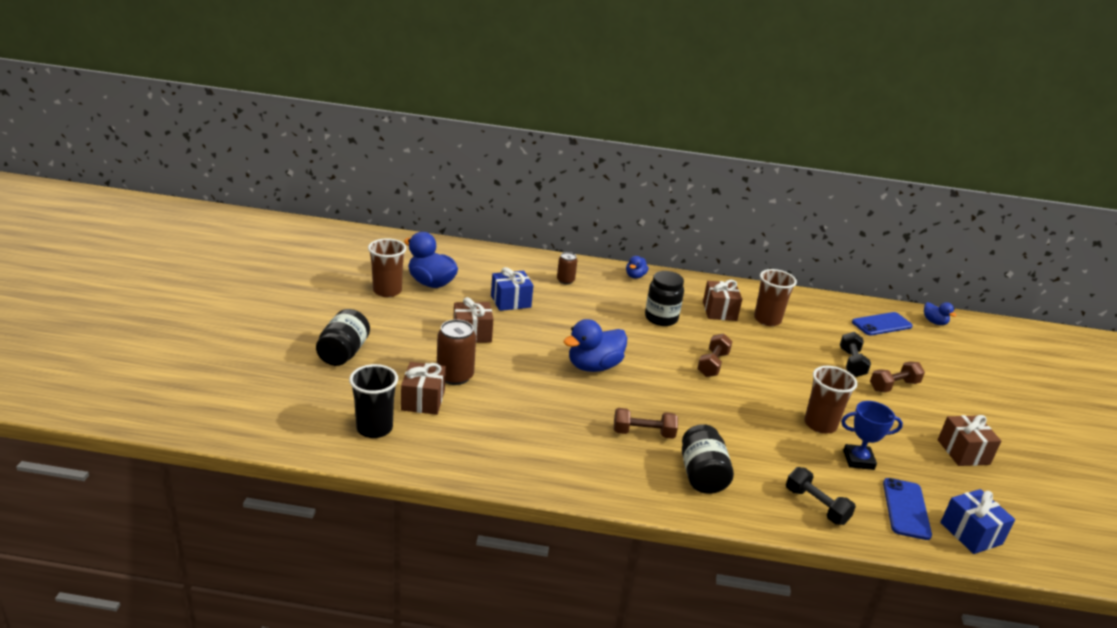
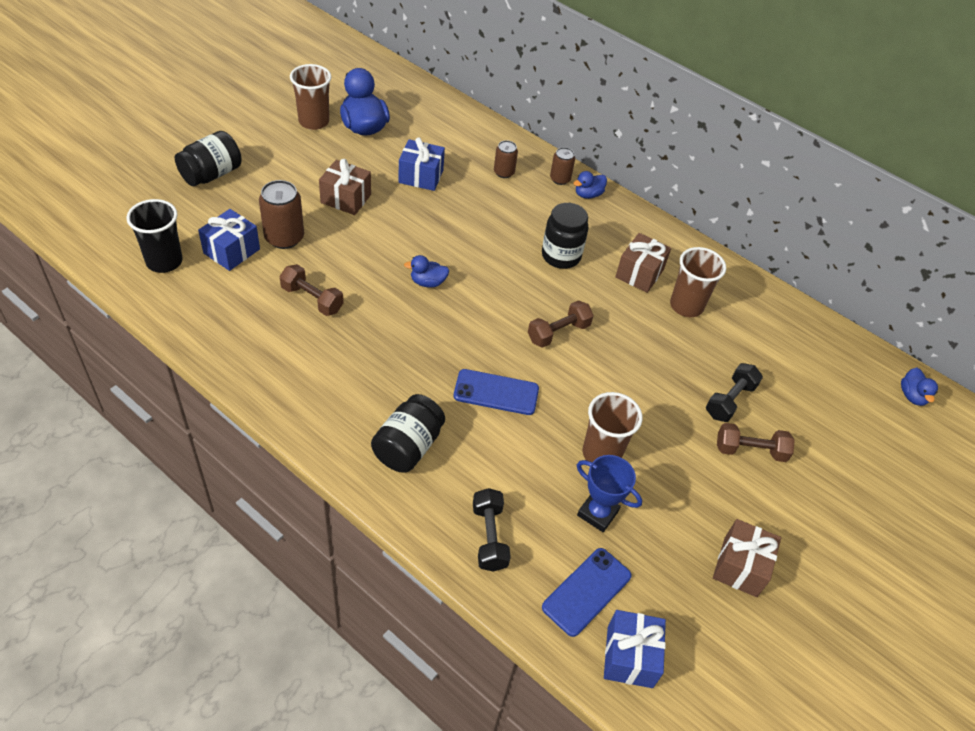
camera: 30 degrees right, 20 degrees up
(423, 400) = (231, 251): brown gift -> blue gift
(594, 366) = (428, 282): blue duck -> blue duck, size x0.53
(607, 273) = (560, 179): none -> brown can
(643, 433) = (398, 376): brown dumbbell -> brown dumbbell (312, 299)
(881, 324) = (832, 369): blue phone -> blue phone (496, 392)

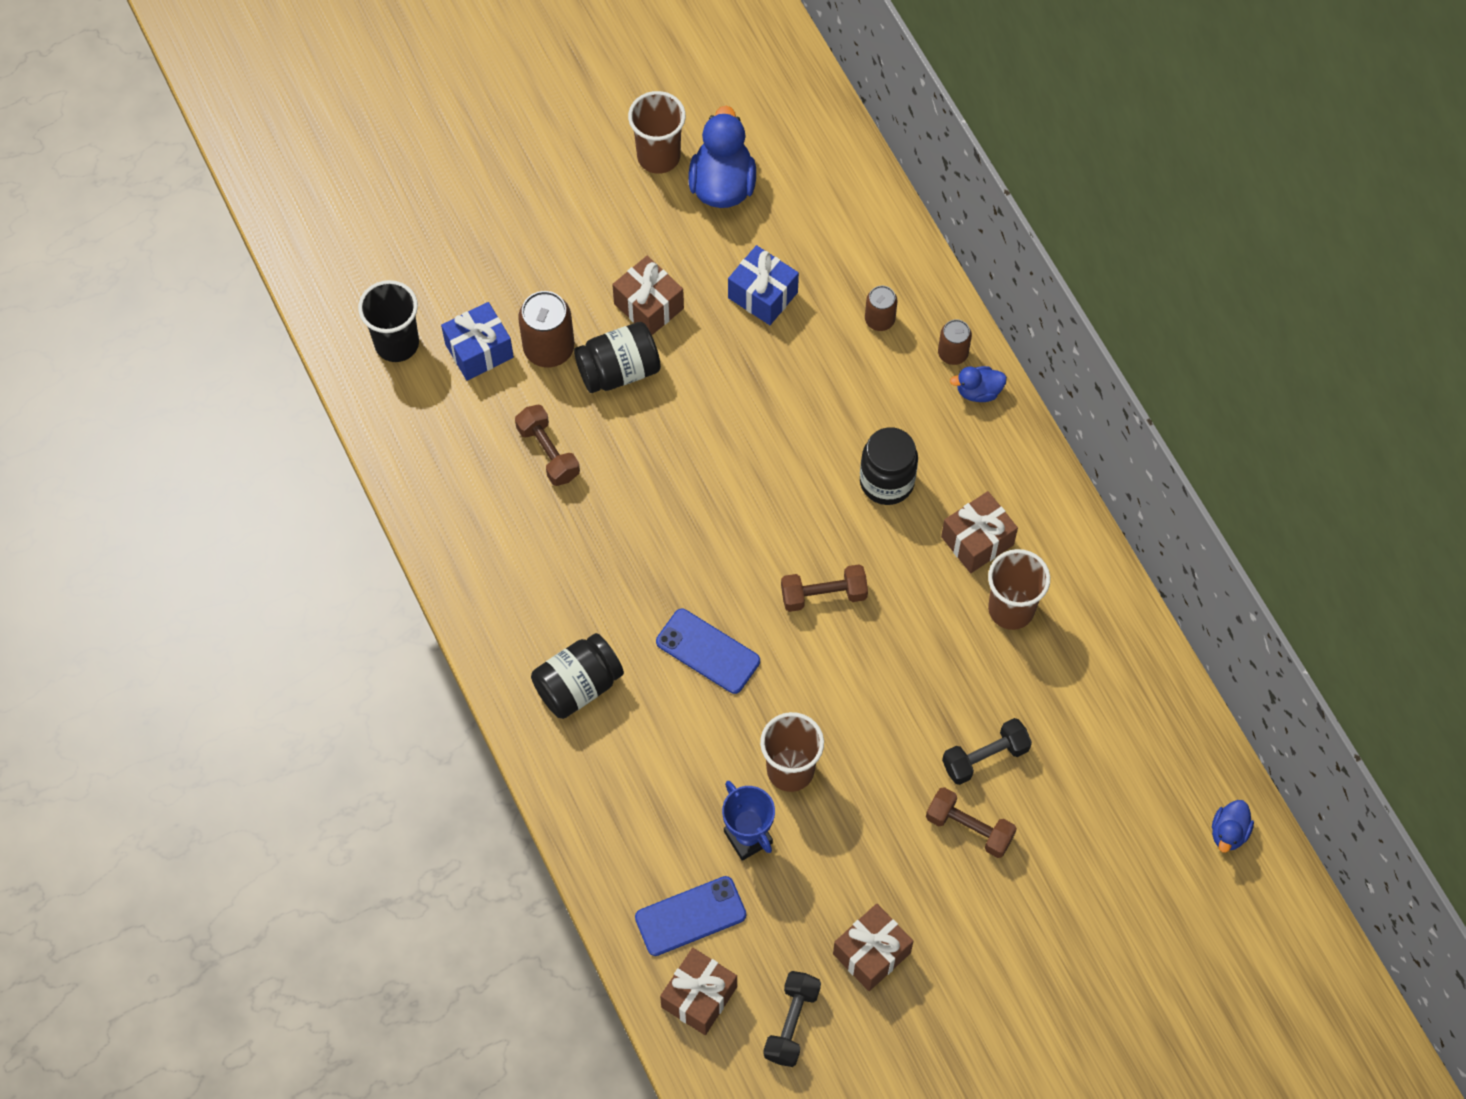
camera: 30 degrees right, 15 degrees up
(211, 174) = (495, 217): black jar -> black jar (619, 370)
(428, 282) = (697, 470): blue duck -> none
(489, 537) = (618, 821): black dumbbell -> black dumbbell (791, 1023)
(630, 656) = (699, 997): blue gift -> brown gift

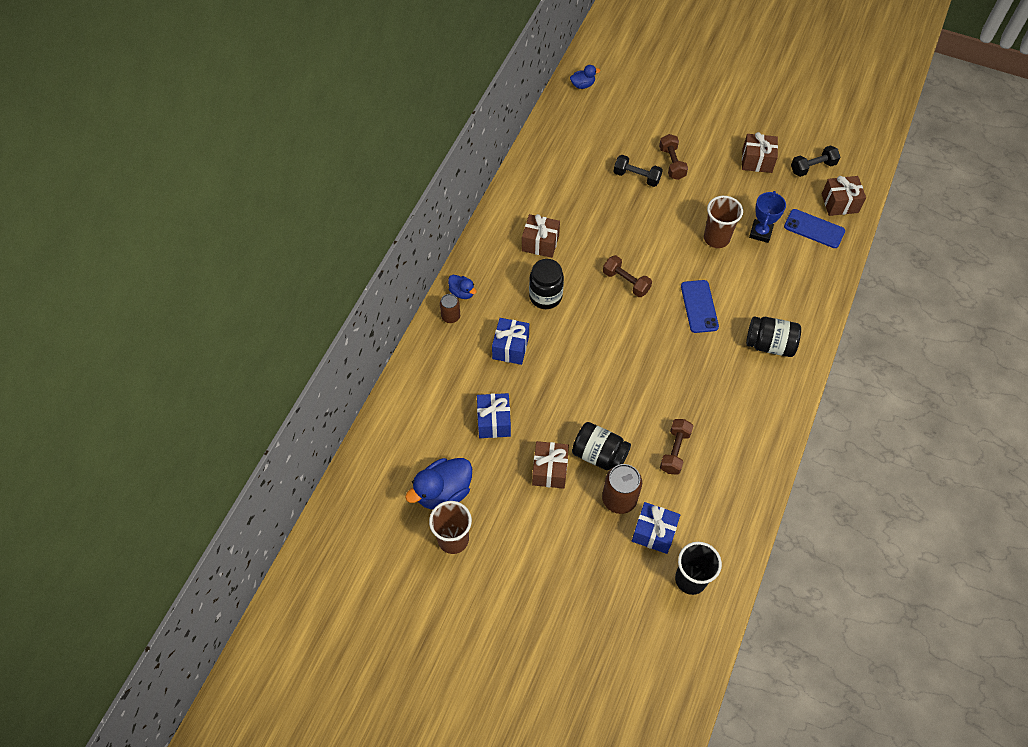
camera: 130 degrees left, 5 degrees down
(847, 386) = (510, 347): none -> blue gift
(879, 319) = (460, 359): brown can -> none
(1011, 609) = (560, 210): brown cup -> none

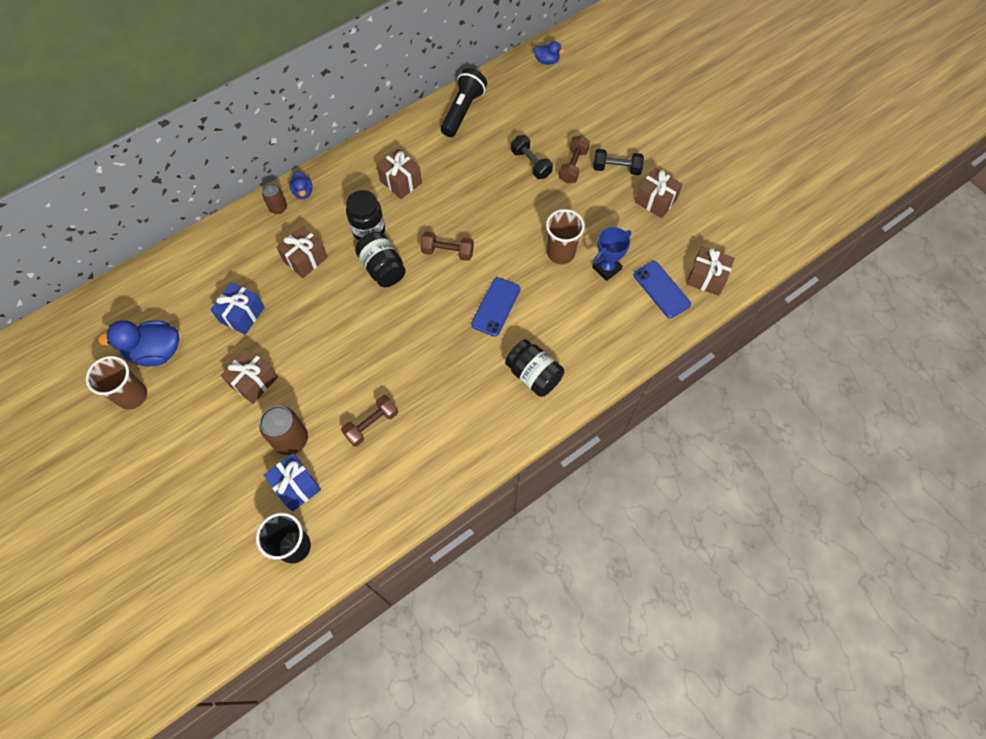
camera: 30 degrees right, 5 degrees up
(510, 347) = (305, 259): blue gift -> brown gift
(545, 159) = (463, 111): none -> black flashlight
(599, 455) = (305, 391): black jar -> black jar (382, 268)
(626, 282) = (448, 252): brown dumbbell -> brown dumbbell turned 60 degrees counterclockwise
(812, 167) = (706, 232): black dumbbell -> black dumbbell (616, 168)

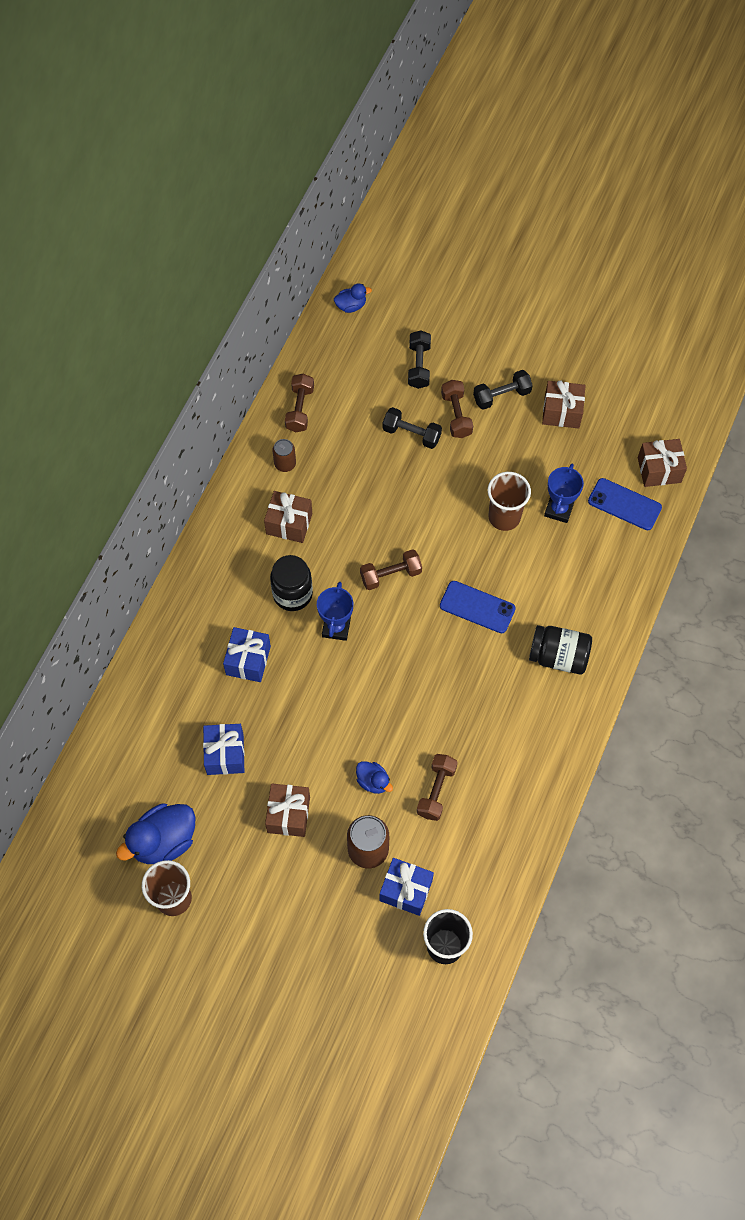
camera: 30 degrees left, 0 degrees up
(278, 208) = (177, 620): brown can -> brown can (285, 464)
(303, 192) = (192, 589): blue duck -> blue duck (373, 781)
(305, 259) = (248, 660): brown gift -> blue gift
(382, 268) = (336, 627): black jar -> blue trophy
(463, 111) = (300, 409): black flashlight -> brown dumbbell
(496, 307) = (477, 607): blue phone -> blue phone turned 60 degrees counterclockwise
(568, 121) = (419, 366): none -> black dumbbell

